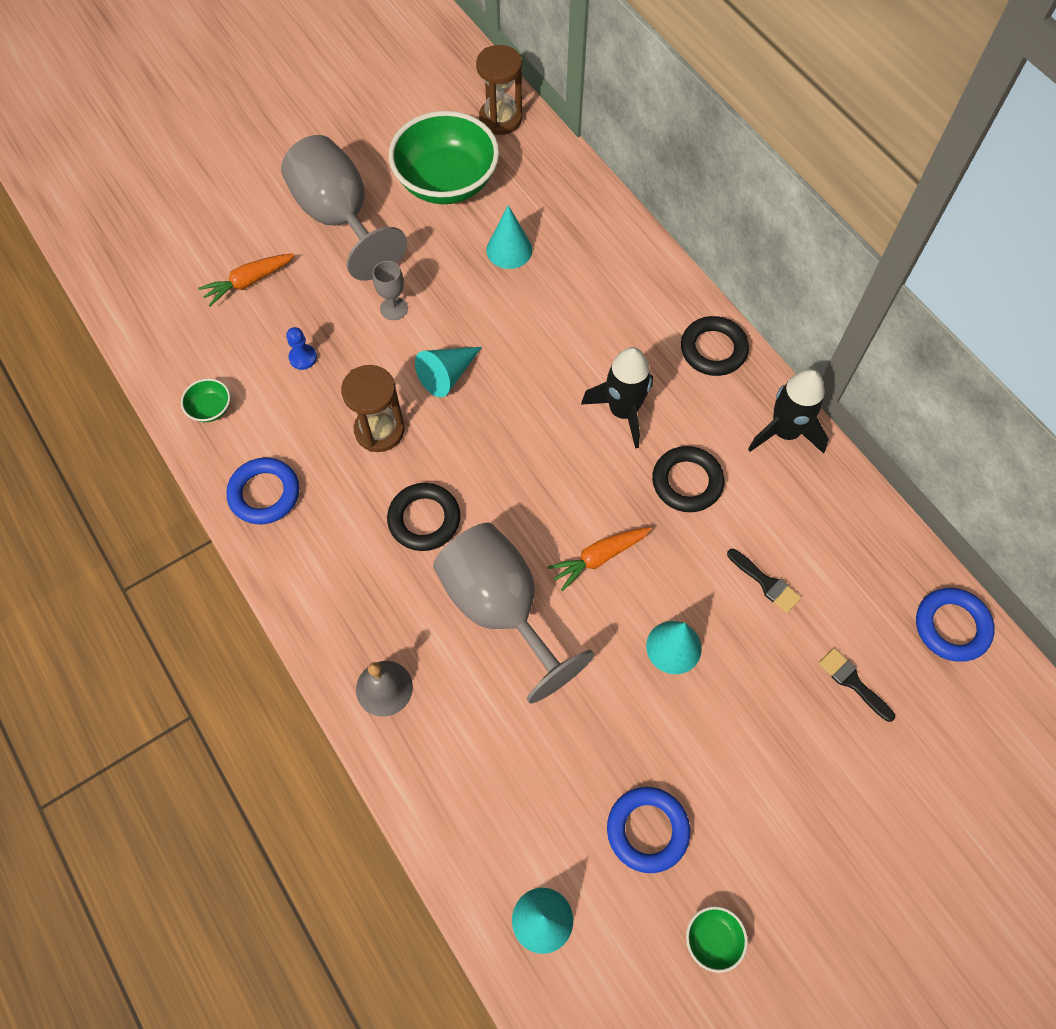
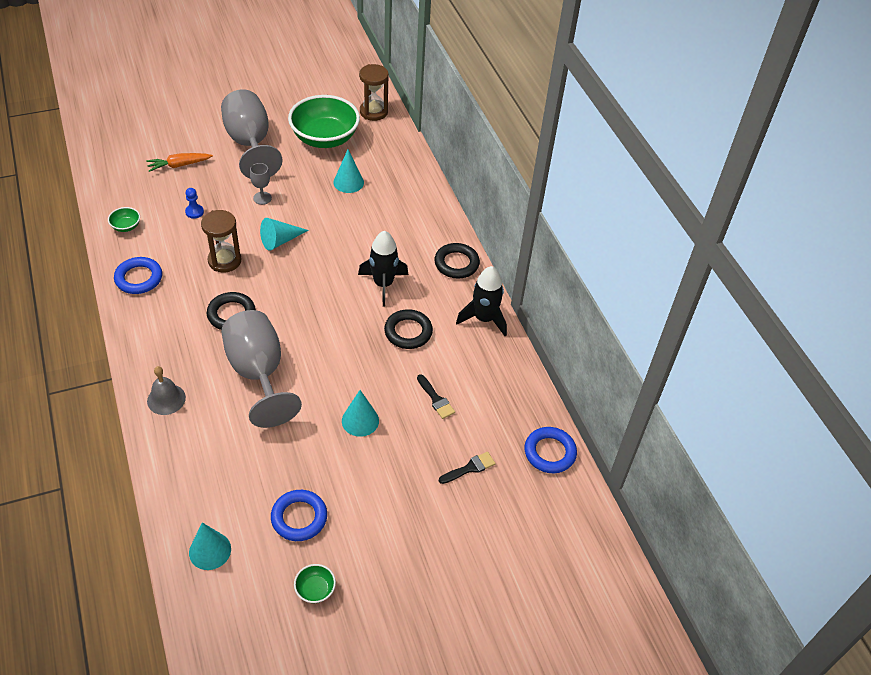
camera: 10 degrees right, 15 degrees down
(599, 558) = (333, 360): orange carrot -> none
(852, 682) = (470, 468): black brush -> black brush turned 90 degrees clockwise

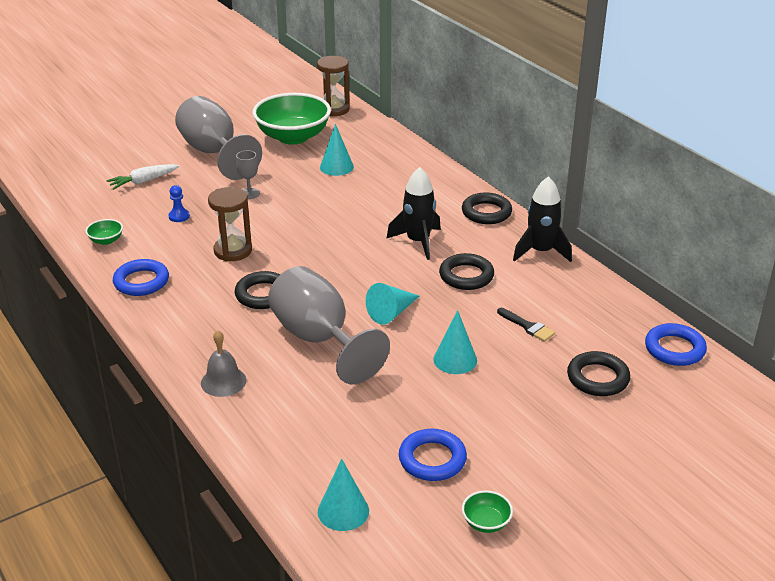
camera: 10 degrees left, 15 degrees down
(179, 165) = (143, 181): orange carrot -> white carrot
(280, 240) = (286, 224): turquoise cone -> turquoise cone (392, 312)
(470, 468) = (597, 378): black brush -> black ring

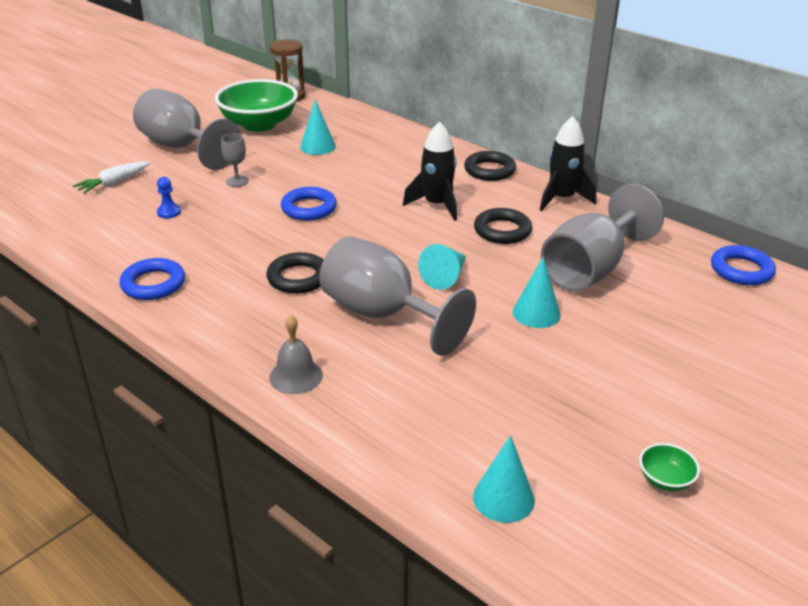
camera: 15 degrees left, 0 degrees up
(106, 240) = (94, 247): green bowl -> none
(233, 251) = (244, 239): brown hourglass -> none
(432, 459) = (570, 421): blue ring -> blue ring (309, 208)
(527, 326) = (590, 270): black brush -> grey goblet
(597, 378) = (687, 309): black ring -> none

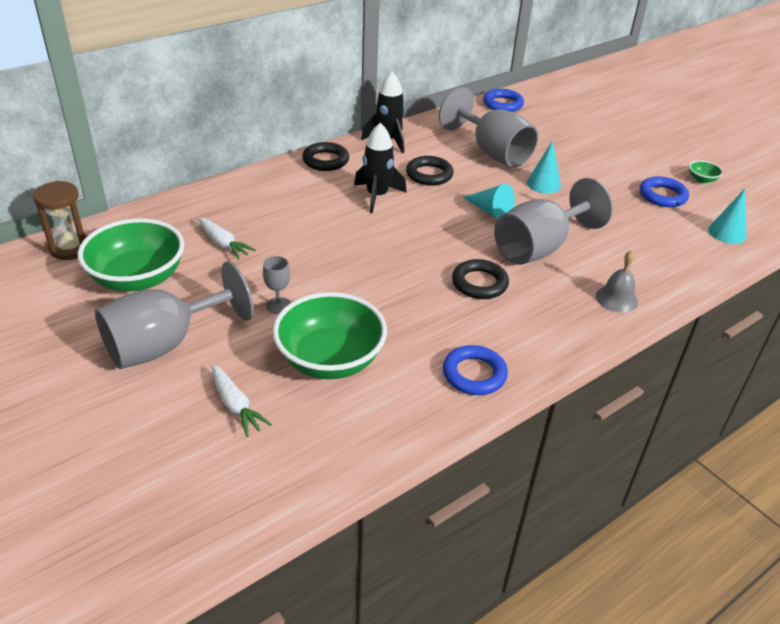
camera: 80 degrees left, 5 degrees up
(169, 212) = (330, 359): blue pawn -> green bowl
(309, 208) = (357, 264): blue ring -> blue ring (662, 196)
(317, 146) = (223, 244): turquoise cone -> white carrot

